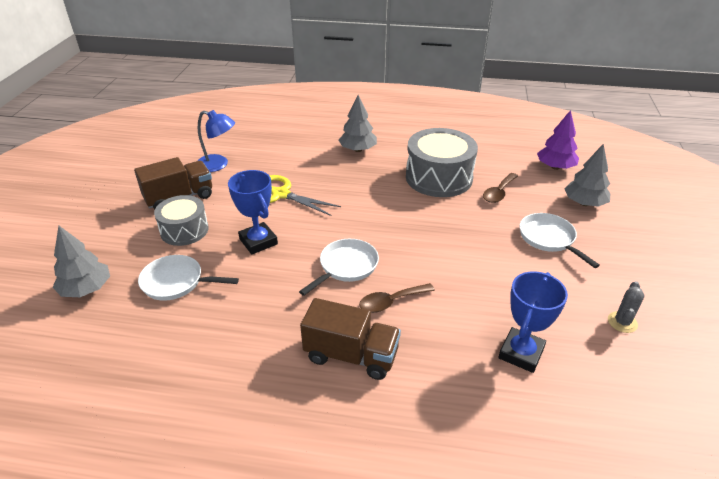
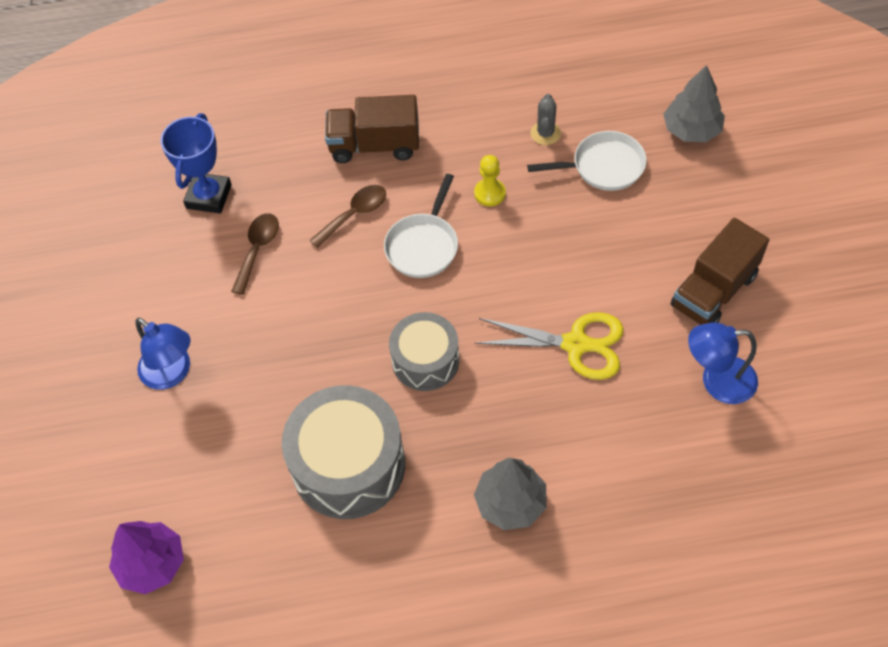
camera: 165 degrees right, 20 degrees up
(184, 230) = (657, 238): grey drum -> grey drum (425, 360)
(258, 241) = (550, 249): blue trophy -> none
(275, 288) = (489, 193): none -> yellow pawn
(498, 193) = (247, 456): brown spoon -> brown spoon (257, 250)
(549, 239) = (172, 373): white pan -> blue lamp
(584, 203) = (113, 472): grey tree -> none
(622, 322) = (98, 265): grey cactus -> grey cactus (545, 133)

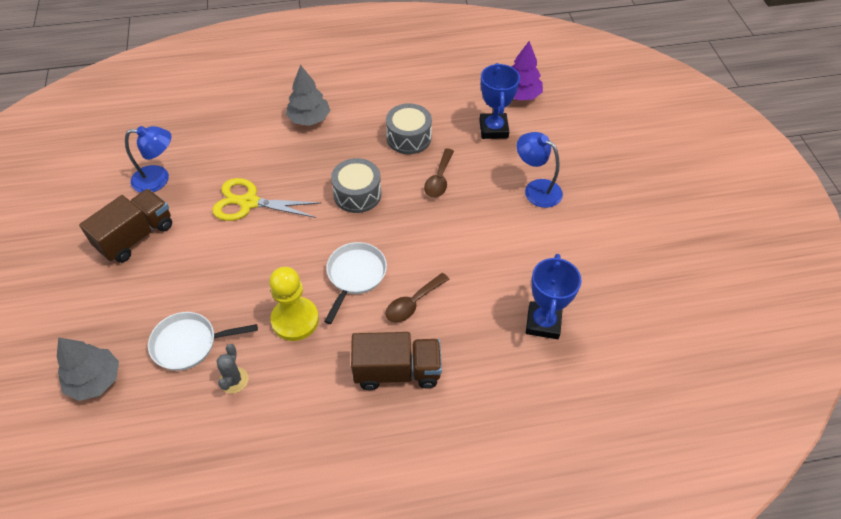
camera: 175 degrees right, 5 degrees down
(212, 485) = (493, 129): none -> blue trophy
(257, 250) = (491, 275): brown spoon -> brown spoon (439, 179)
(348, 465) = (409, 138): grey drum -> grey drum, size x0.62
(489, 193) = (295, 320): yellow pawn -> yellow pawn, size x1.71

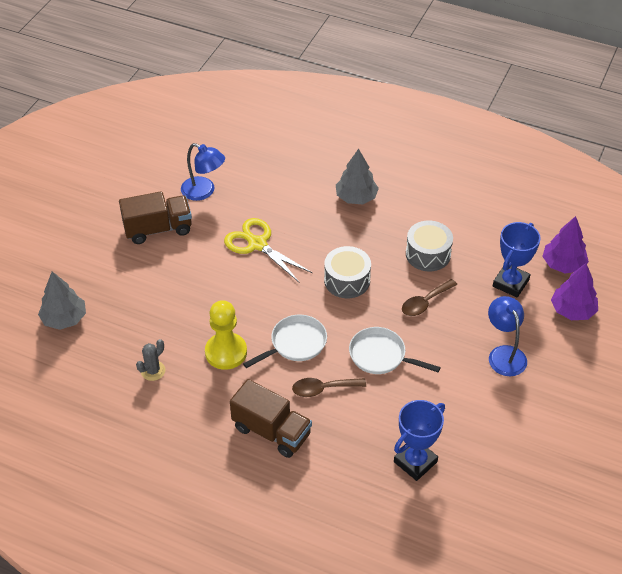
camera: 35 degrees right, 5 degrees down
(189, 344) = (141, 328): white pan -> white pan (381, 356)
(557, 127) = (572, 310): none -> purple tree

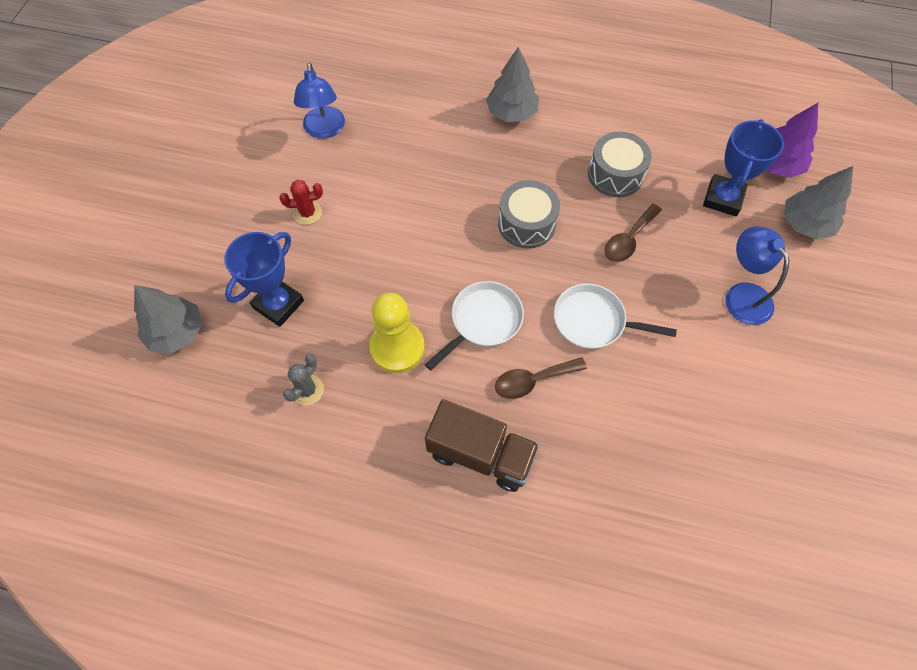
camera: 10 degrees left, 15 degrees up
(158, 229) = (277, 188): brown truck -> none
(178, 250) = (307, 213): none -> red cactus
(204, 191) = (324, 130): blue lamp -> blue lamp turned 60 degrees clockwise
(257, 244) = (405, 191): yellow scissors -> none
(415, 462) = (675, 468): blue trophy -> blue trophy (278, 304)
(572, 310) = (805, 224): purple tree -> grey tree

